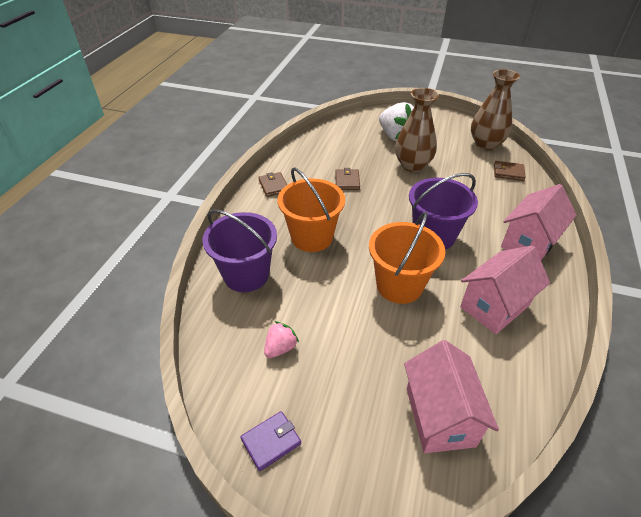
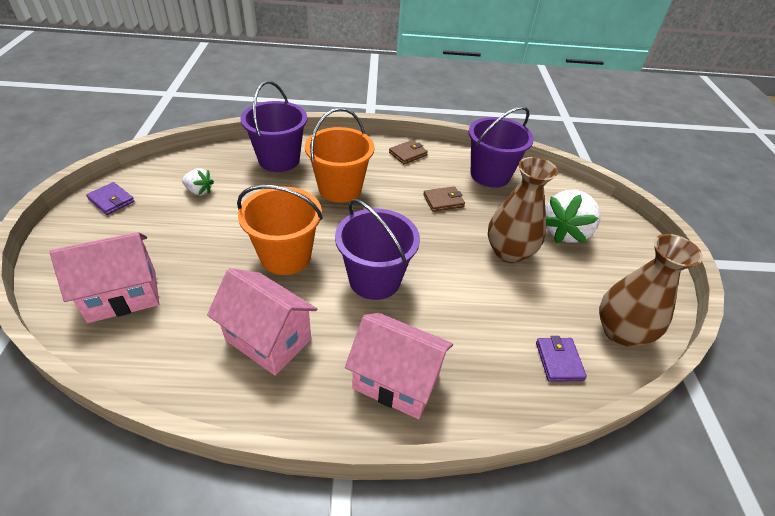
camera: 70 degrees right, 0 degrees up
(280, 348) = (199, 191): pink strawberry -> white strawberry
(321, 150) = (490, 175): none -> purple bucket
(508, 172) = (559, 361): brown wallet -> purple wallet

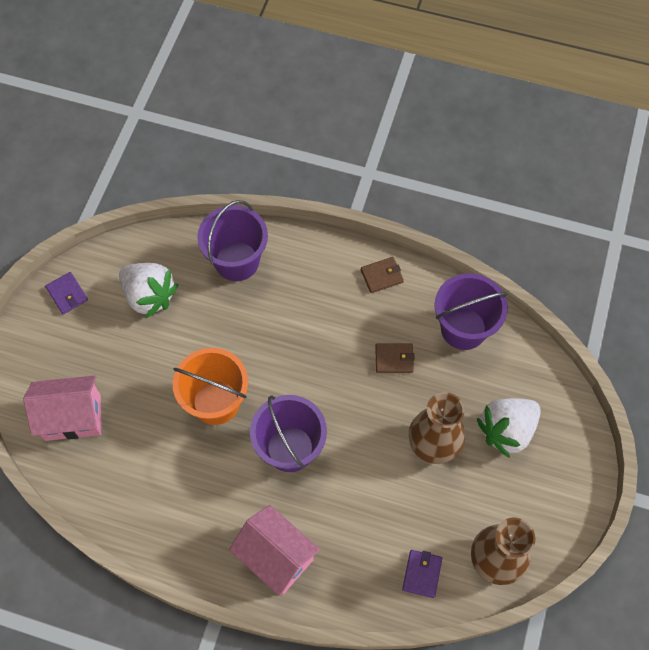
camera: 20 degrees right, 20 degrees up
(199, 191) = (149, 296): white strawberry -> white strawberry, size x1.92
(268, 339) = (183, 491): pink house -> none
(340, 189) = (290, 319): orange bucket -> none

